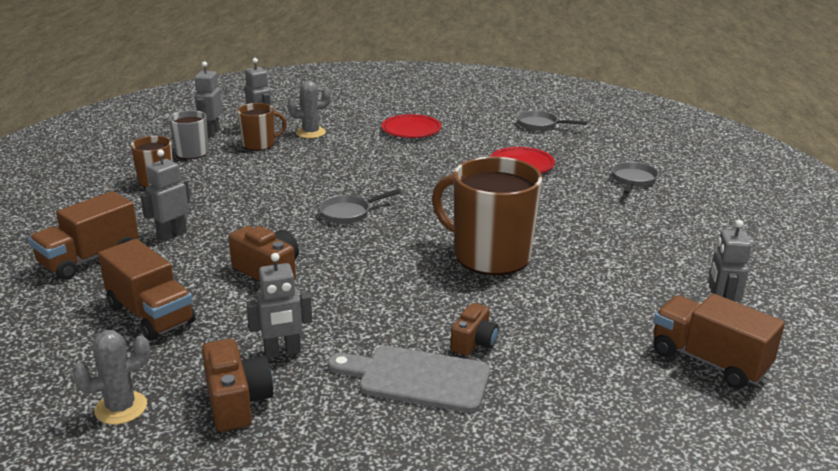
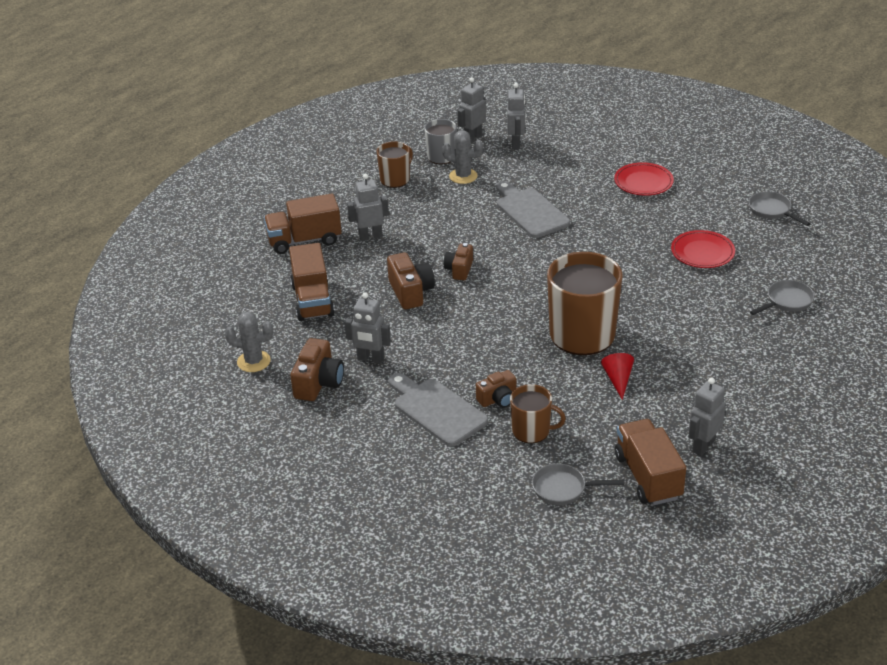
camera: 35 degrees right, 10 degrees up
(259, 144) = (500, 162): brown mug -> brown mug (532, 431)
(304, 237) = (459, 270): none -> brown camera
(311, 133) = (553, 161): grey cactus -> grey cactus (463, 176)
(328, 173) = (530, 211): none -> grey cutting board
(349, 213) = (511, 257): grey pan -> grey pan (563, 489)
(572, 283) = (618, 379): none -> red cone

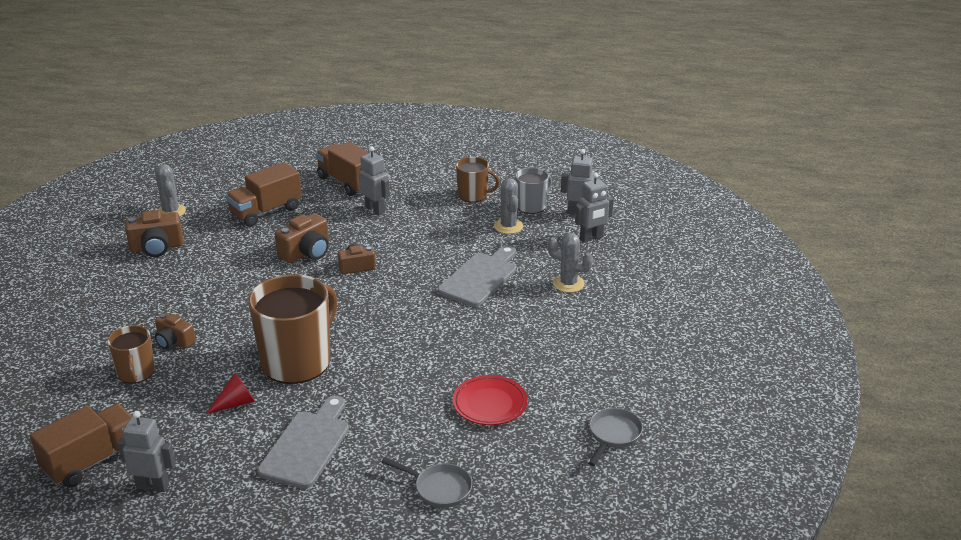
camera: 60 degrees right, 5 degrees down
(370, 359) = (200, 261): grey robot -> none
(437, 410) = (145, 314): grey cutting board -> grey cutting board (307, 445)
(563, 489) = (59, 413): grey pan -> none
(572, 173) = (568, 283): none -> grey cactus
(643, 182) = (591, 331): red plate -> none

